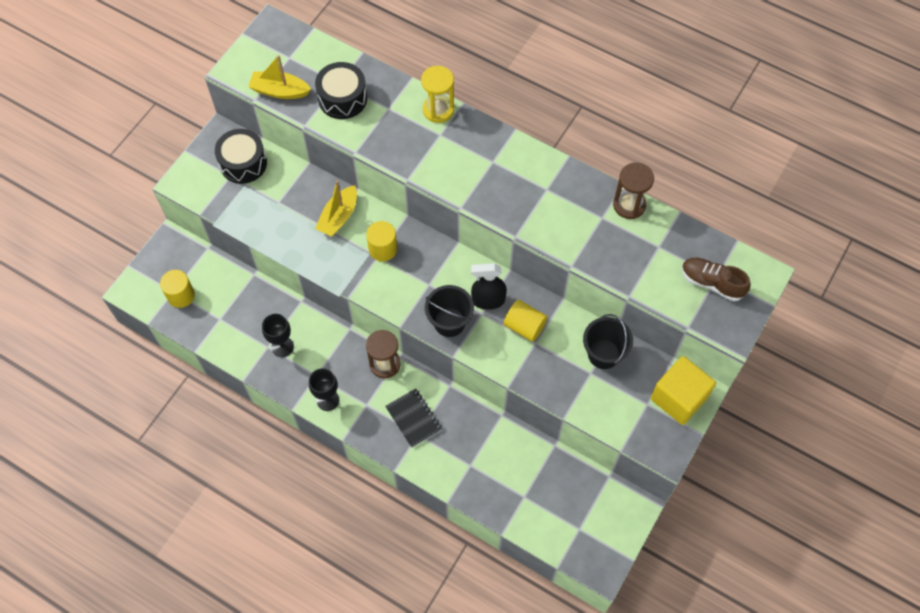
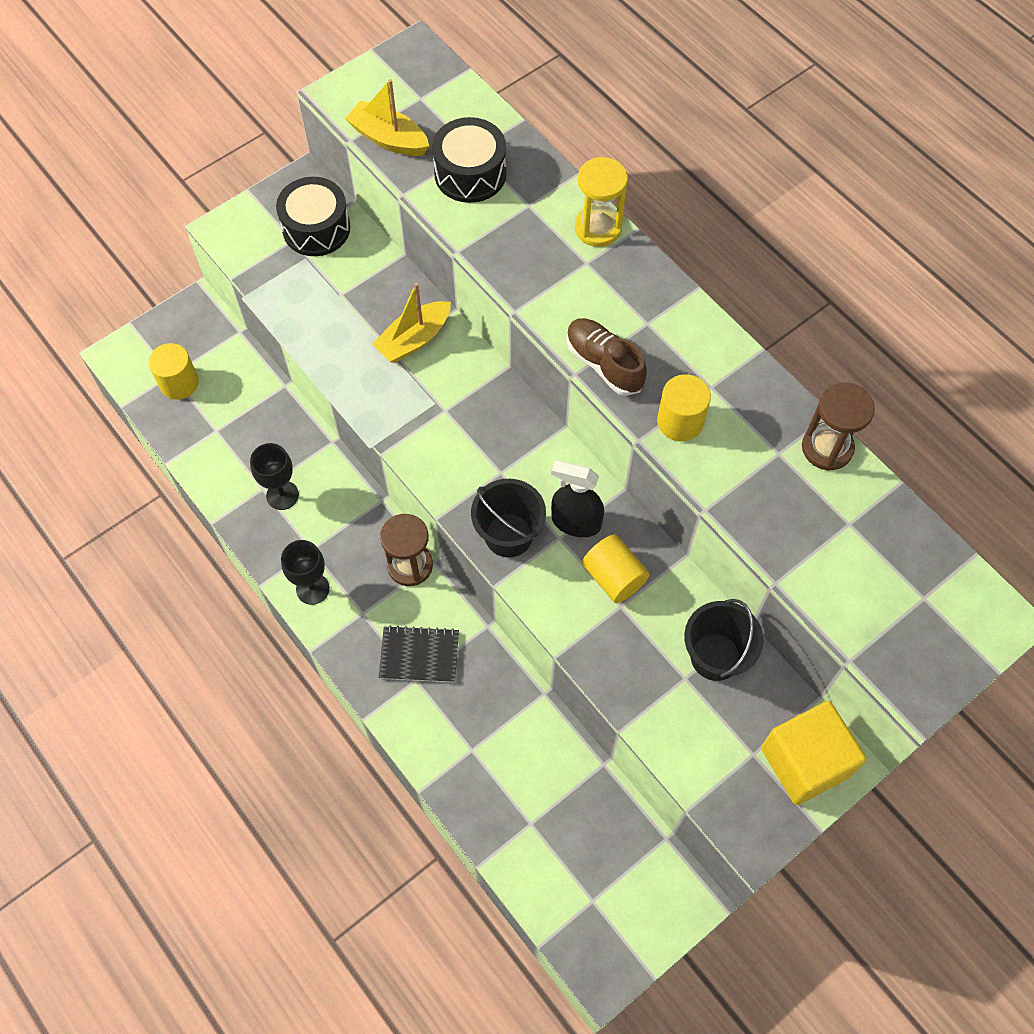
camera: 20 degrees right, 0 degrees up
(383, 249) = (456, 402): yellow cylinder -> yellow cylinder (680, 421)
(414, 418) = (419, 655): black notebook -> black notebook turned 75 degrees counterclockwise
(711, 283) = (912, 605): brown shoe -> brown shoe (604, 364)

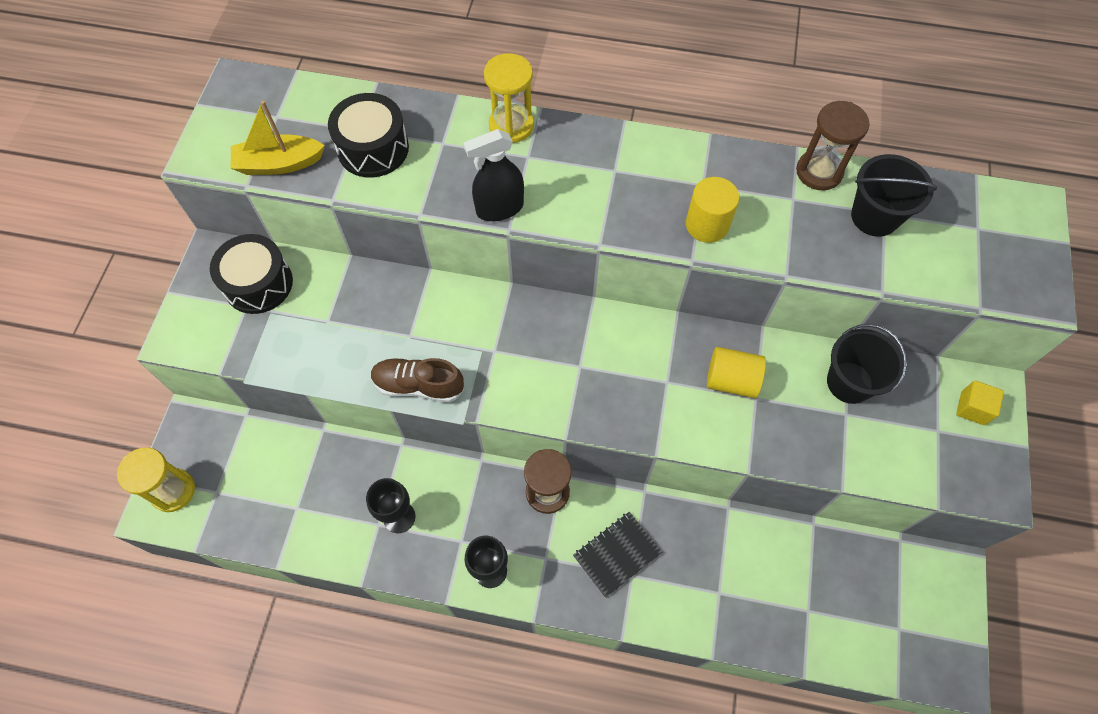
camera: 40 degrees left, 0 degrees up
(143, 351) = (173, 491): none -> yellow hourglass
(179, 383) = (229, 494): yellow cylinder -> none
(414, 339) = (419, 314): yellow boat -> none
(508, 535) = (630, 409): black bucket -> black bucket (874, 216)
(575, 522) = (667, 361): black spray bottle -> black spray bottle (499, 208)
(604, 364) = (613, 222): brown shoe -> brown shoe (418, 385)
(805, 762) = (972, 408): yellow cube -> yellow cube, size x0.49

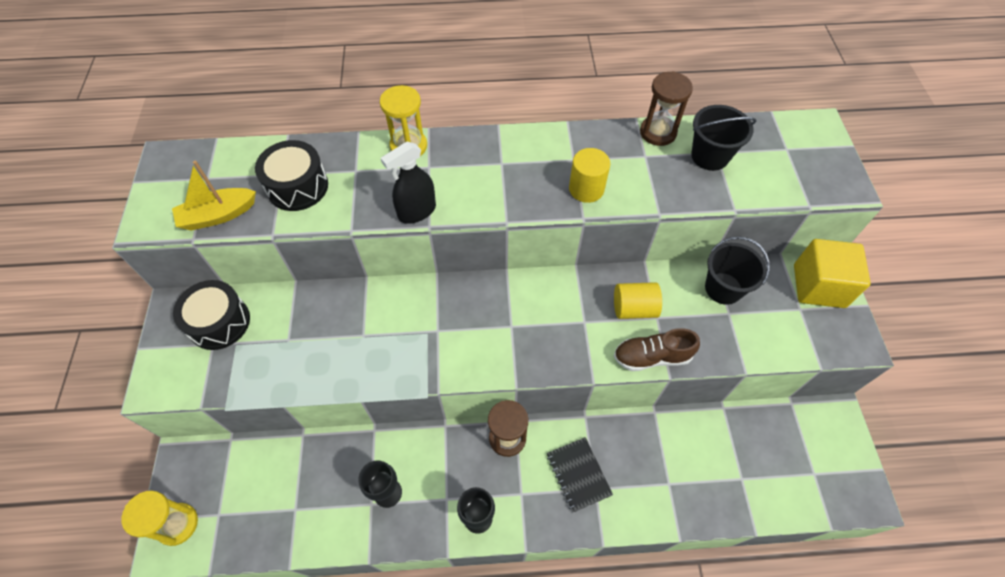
camera: 15 degrees left, 5 degrees down
(418, 385) = (381, 375): brown shoe -> brown shoe (651, 357)
(617, 554) = (578, 474): black notebook -> black notebook turned 60 degrees counterclockwise
(972, 408) = (818, 286): yellow cube -> yellow cube, size x2.04

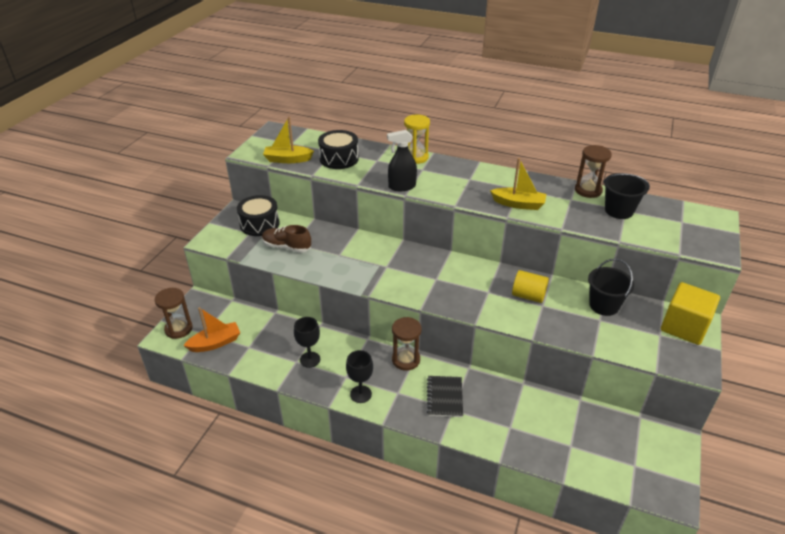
camera: 25 degrees right, 20 degrees down
(177, 524) = (178, 329): yellow hourglass -> brown hourglass
(244, 524) = (215, 343): none -> orange boat
(586, 189) = (518, 204): yellow cylinder -> yellow boat
(651, 357) = (525, 324): brown shoe -> brown shoe (287, 247)

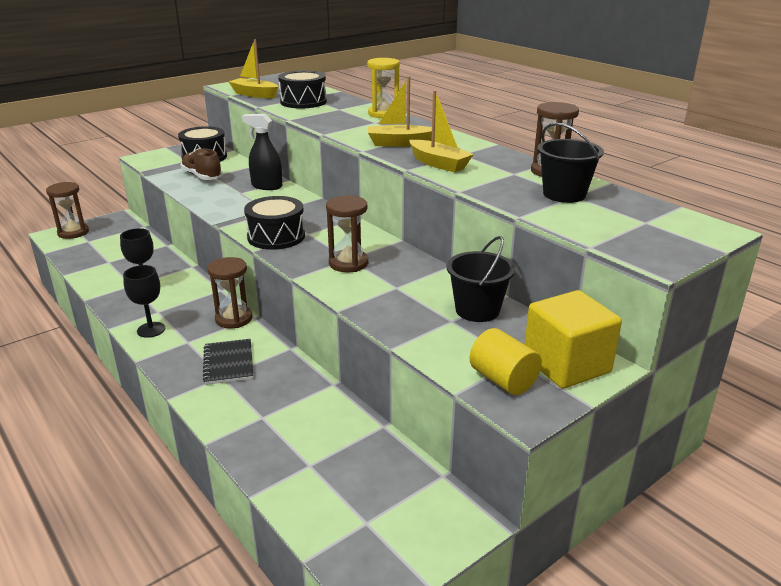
camera: 30 degrees right, 10 degrees down
(215, 343) = (86, 250): orange boat -> none
(402, 187) = (330, 128): black spray bottle -> black spray bottle (266, 186)
(419, 290) = (276, 236): none -> black drum
(444, 397) = (228, 363): black notebook -> black notebook turned 45 degrees counterclockwise
(468, 189) = (399, 143): none -> yellow boat
(493, 296) = (348, 263): none -> brown hourglass
(528, 296) = (391, 274): yellow cylinder -> yellow cylinder (503, 380)

